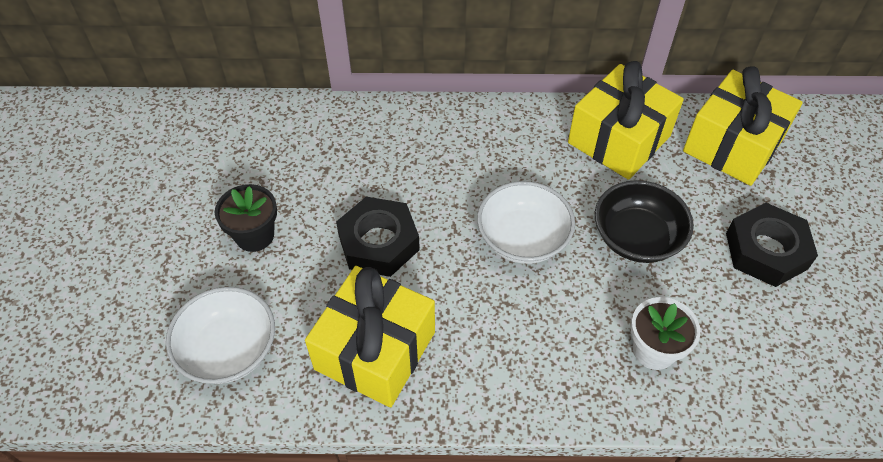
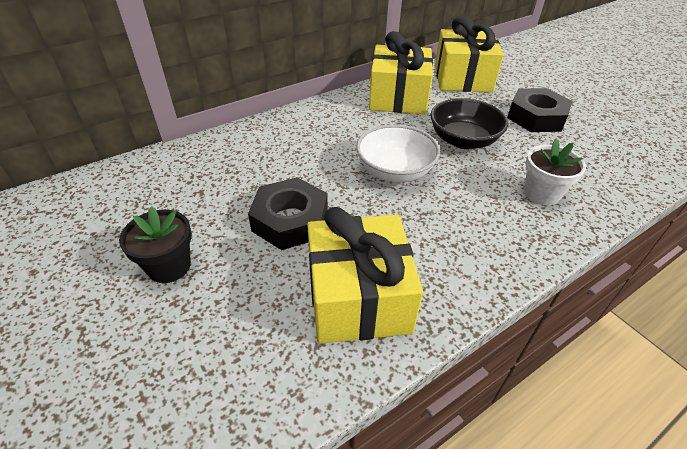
camera: 35 degrees left, 10 degrees down
(229, 350) = (216, 377): white bowl -> none

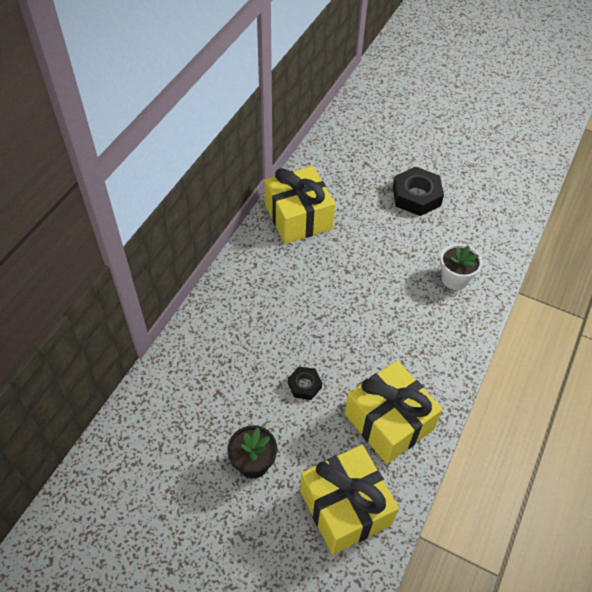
camera: 30 degrees left, 10 degrees up
(290, 220) = (304, 385): black nut -> black nut, size x0.54
(395, 171) = (346, 303): white bowl -> none
(462, 78) = (336, 168): yellow gift -> yellow gift (345, 507)
(463, 140) = (377, 247): black bowl -> none

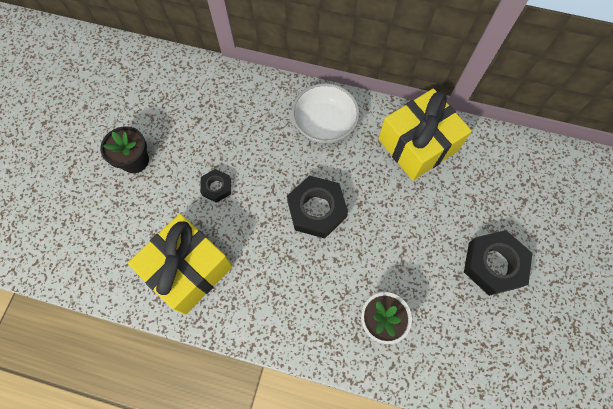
camera: 80 degrees right, 15 degrees up
(257, 281) = (324, 124): none -> white bowl
(345, 507) = (100, 242): yellow gift -> none
(346, 304) = (316, 210): none -> black nut

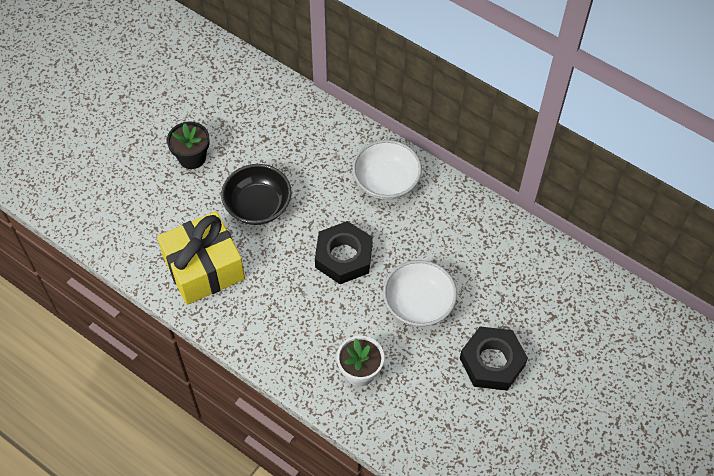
camera: 20 degrees right, 10 degrees down
(216, 187) = (258, 206): black nut -> black bowl
(403, 231) = (418, 304): none -> white bowl
(417, 145) = (470, 230): yellow gift -> none

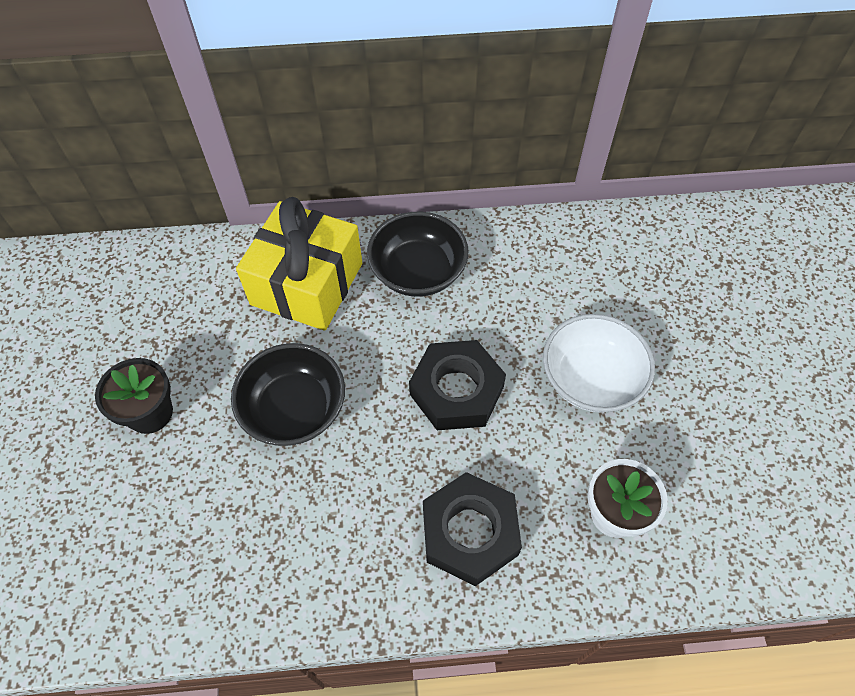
camera: 40 degrees left, 0 degrees up
(204, 268) = (298, 545): yellow gift -> yellow gift (307, 284)
(386, 181) = (418, 272): white bowl -> black bowl
(492, 362) = (729, 380): black nut -> black nut (470, 532)

